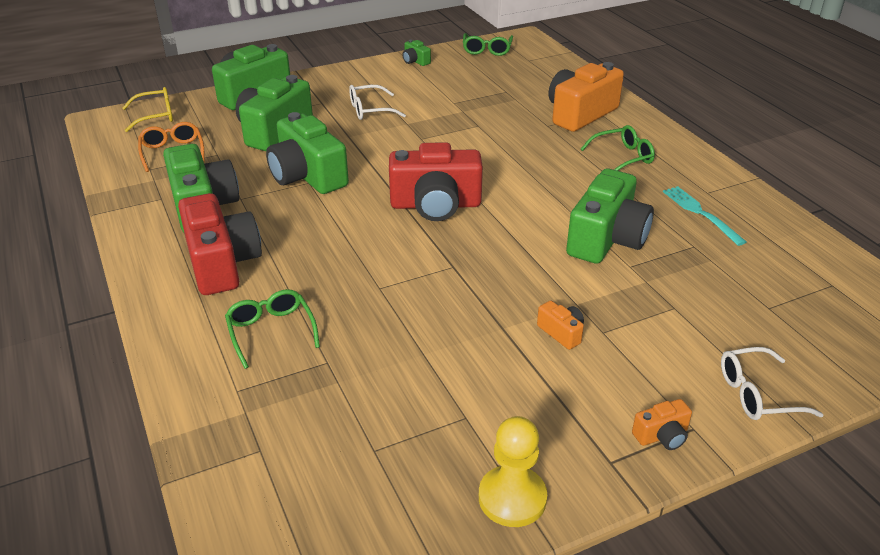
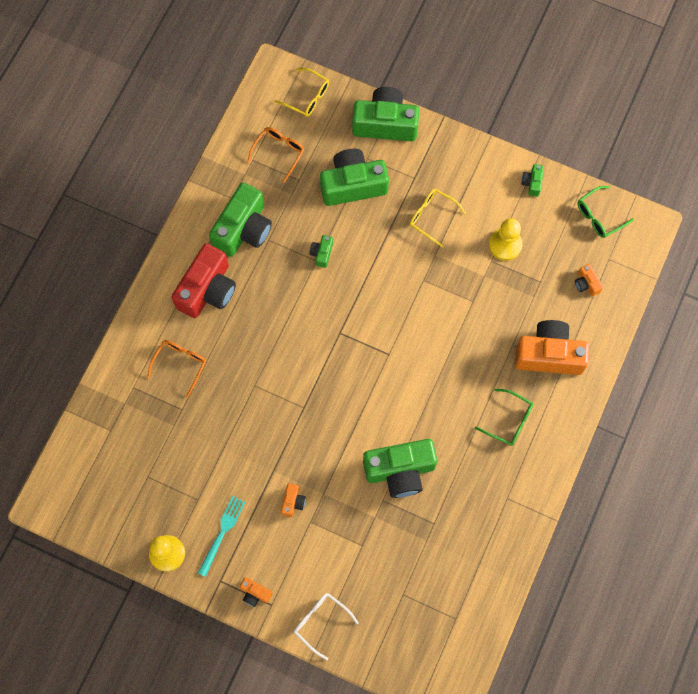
camera: 50 degrees right, 35 degrees up
(271, 331) = (180, 364): green glasses -> orange glasses
(307, 176) = (322, 253): green camera -> green camera, size x0.44
(369, 110) = (431, 217): white glasses -> yellow glasses
(435, 205) = (354, 351): red camera -> none
(449, 91) = (505, 245): none -> yellow pawn
(537, 75) = (586, 284): none -> orange camera
(700, 213) = (476, 507): turquoise fork -> turquoise fork (222, 532)

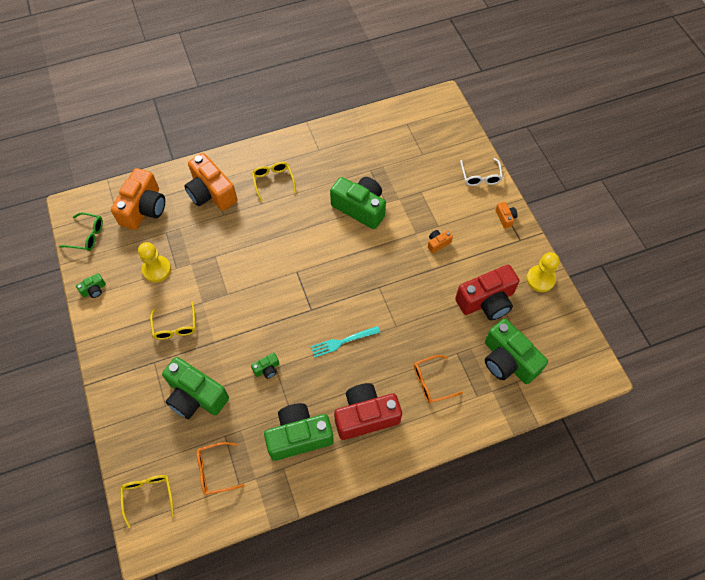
camera: 135 degrees left, 10 degrees down
(197, 483) = (486, 301): none -> red camera
(222, 532) = (496, 262): turquoise fork -> turquoise fork (342, 342)
(385, 123) = (124, 419): green camera -> green camera (508, 360)
(509, 421) = (273, 181): green glasses -> yellow glasses
(586, 284) = (144, 208): orange camera -> orange camera, size x2.29

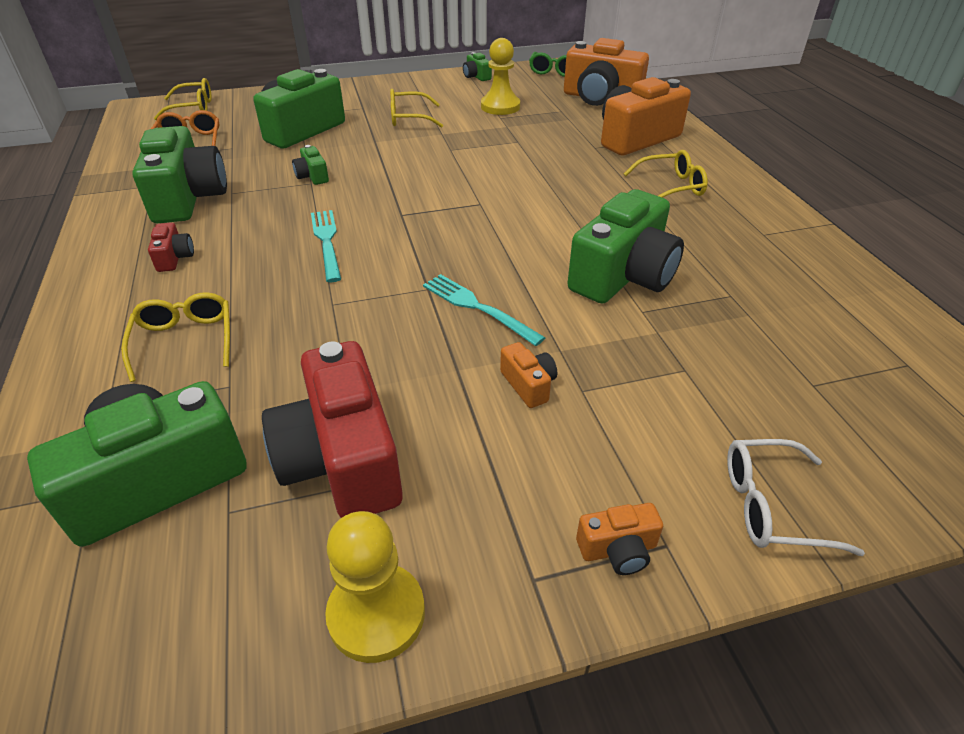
camera: 95 degrees right, 20 degrees down
(365, 416) = (174, 258): red camera -> red camera, size x0.44
(391, 265) = (477, 307): none -> turquoise fork
(431, 382) = (185, 340): orange glasses -> yellow glasses

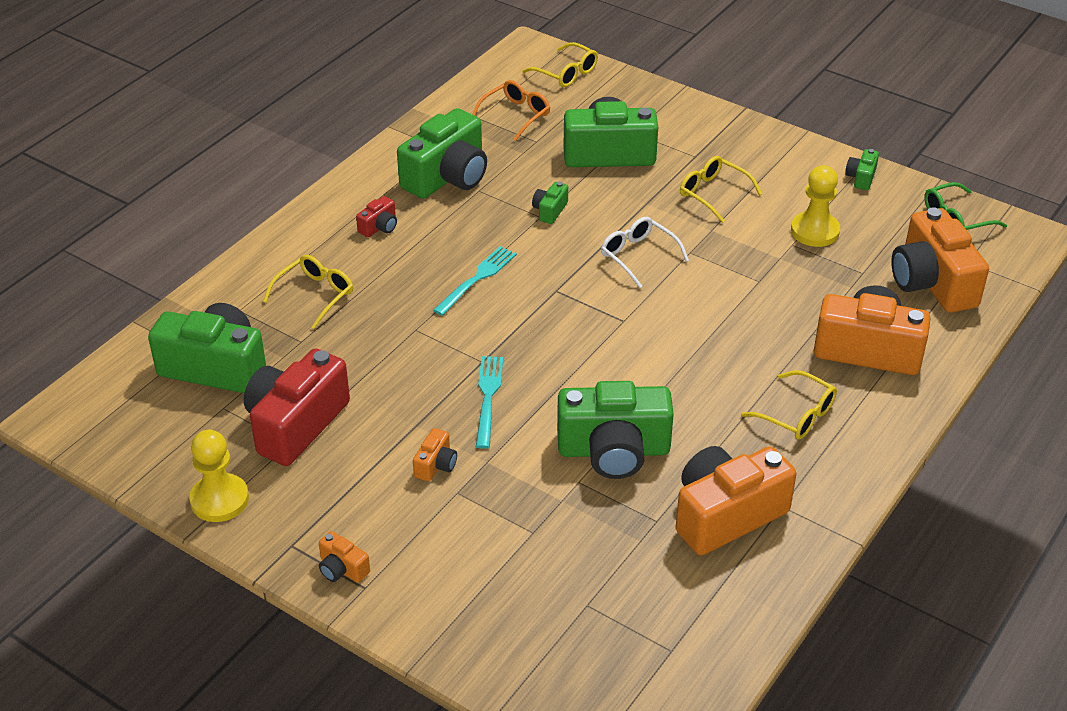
camera: 50 degrees right, 0 degrees up
(753, 261) = (726, 515): none -> orange camera
(771, 506) = (440, 621): white glasses -> white glasses (638, 256)

